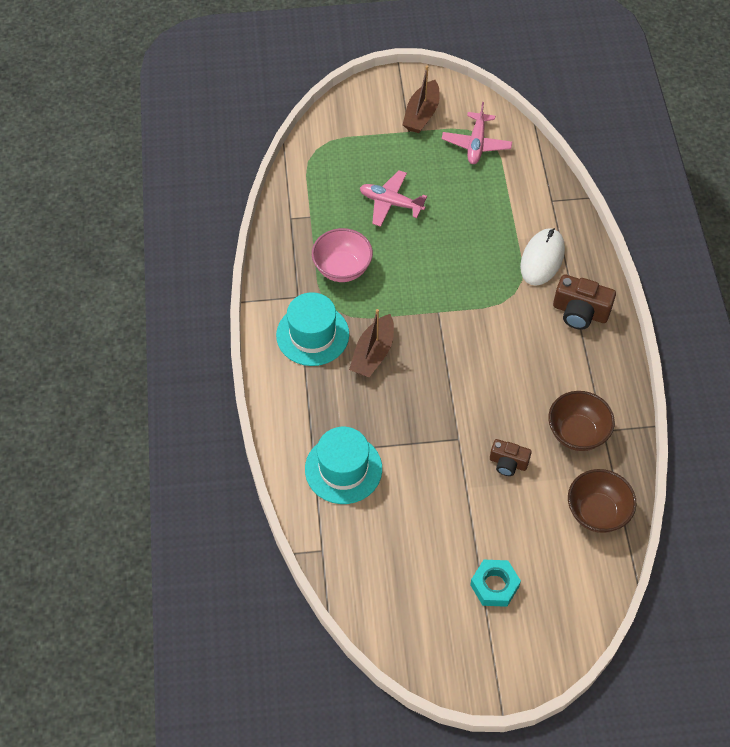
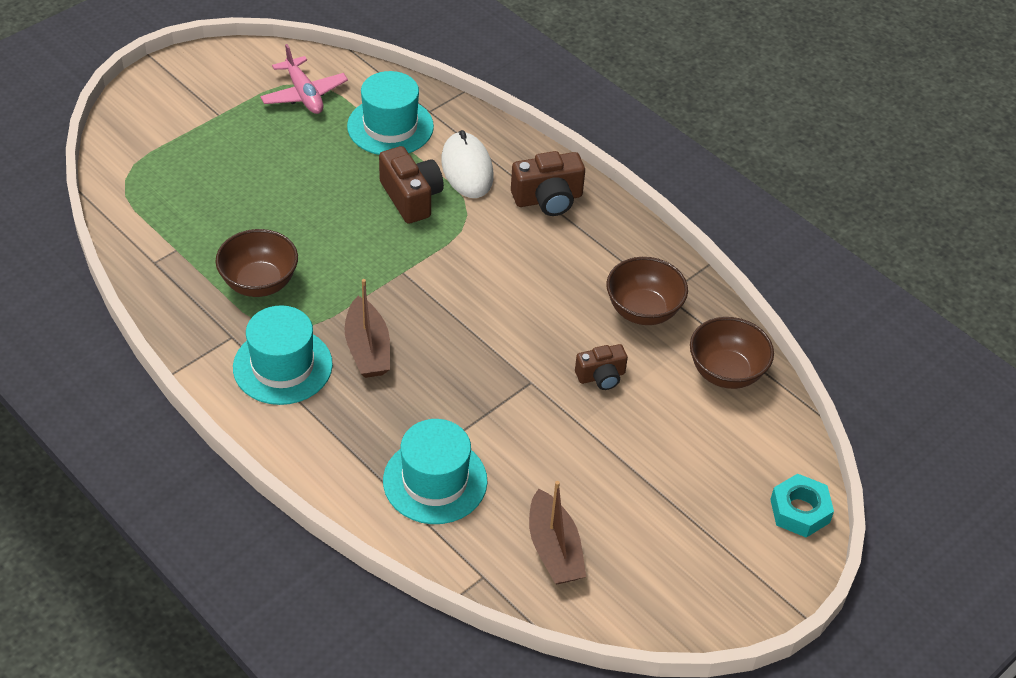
camera: 40 degrees left, 10 degrees down
(342, 268) = (259, 283): pink bowl -> brown bowl
(391, 203) = (258, 193): pink plane -> none
(421, 114) = (219, 92): brown boat -> brown boat (554, 549)
(487, 260) = (411, 197): none -> brown camera
(494, 585) = (690, 500): turquoise nut -> turquoise nut (799, 511)
(515, 198) = (390, 126): none -> turquoise hat

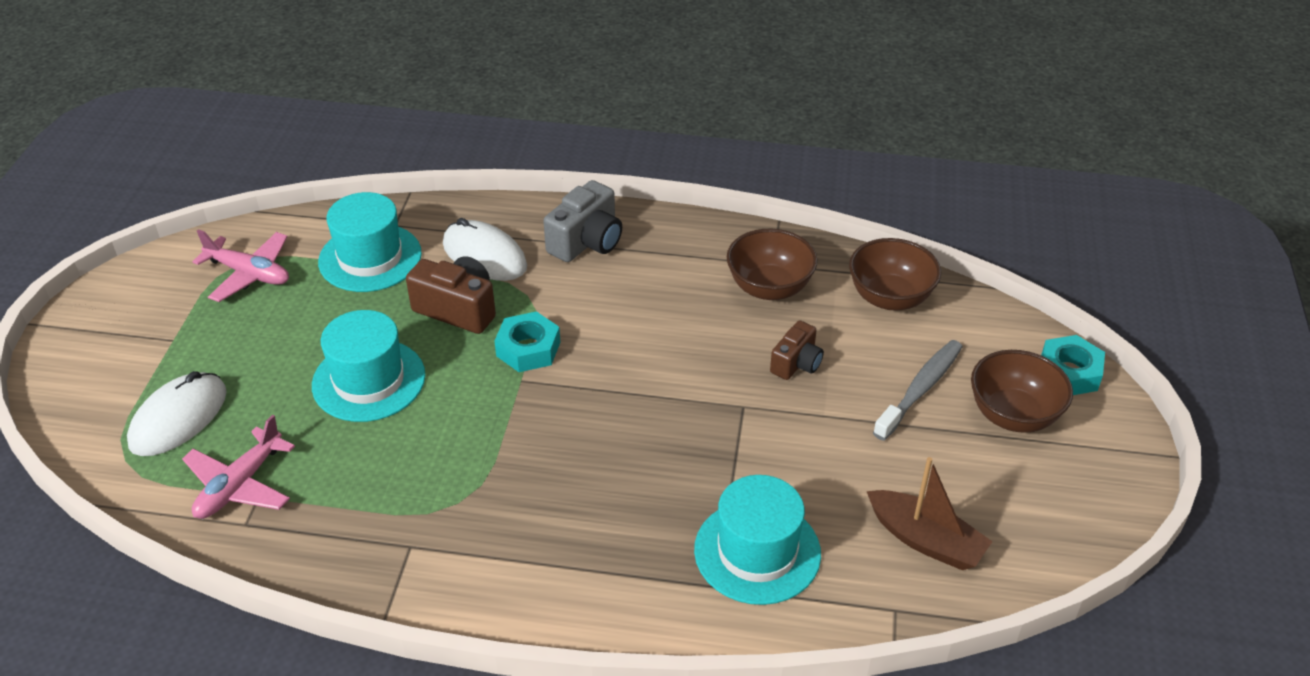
camera: 35 degrees left, 5 degrees down
(172, 235) = (240, 485): none -> pink plane
(176, 170) = (178, 418): none -> white mouse
(259, 283) = (385, 475): brown bowl -> brown bowl (1013, 415)
(282, 366) = (494, 541): turquoise hat -> turquoise hat (368, 380)
(367, 349) = (562, 470): brown boat -> none
(429, 253) = (528, 349): none -> turquoise nut
(548, 199) = (587, 242): brown camera -> grey camera
(670, 450) = (920, 389): none -> grey toothbrush

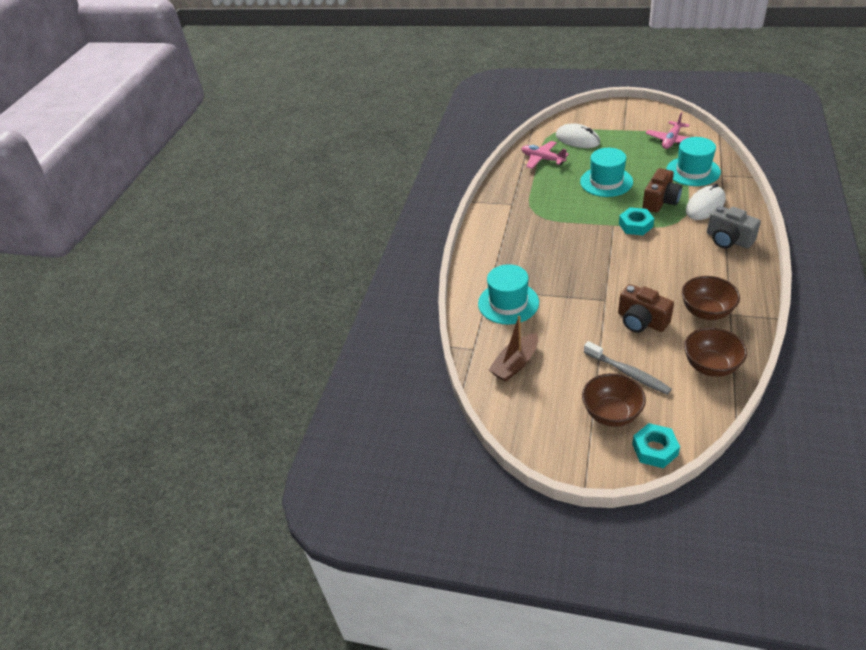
camera: 100 degrees right, 0 degrees up
(796, 363) = (641, 321): brown camera -> brown camera, size x1.57

